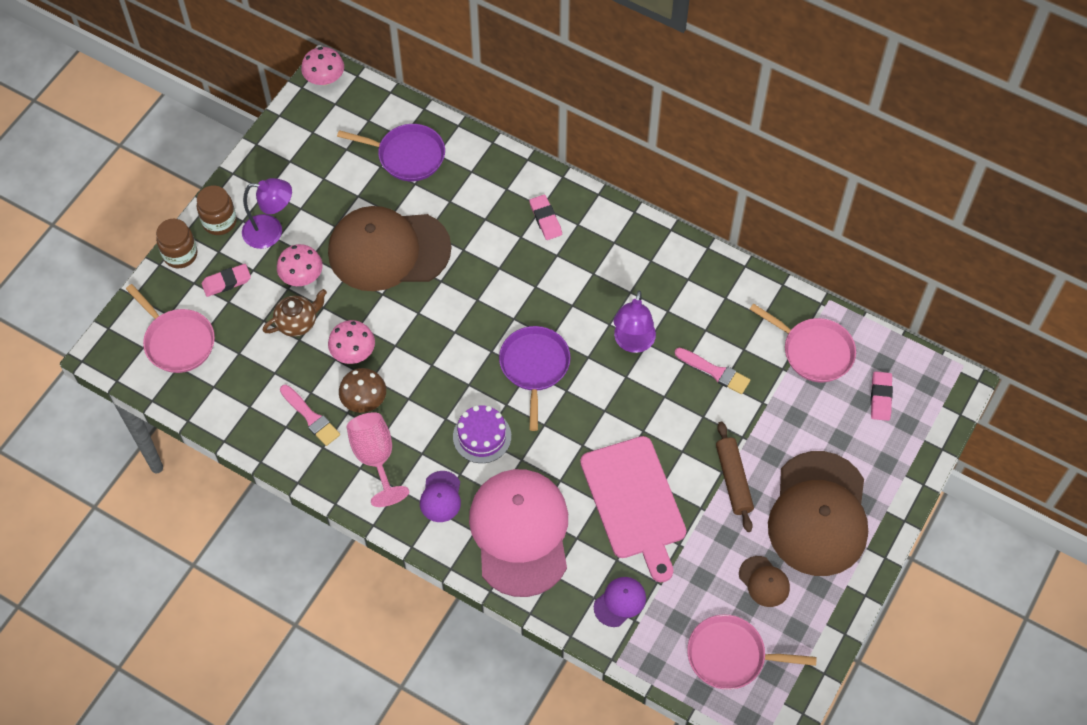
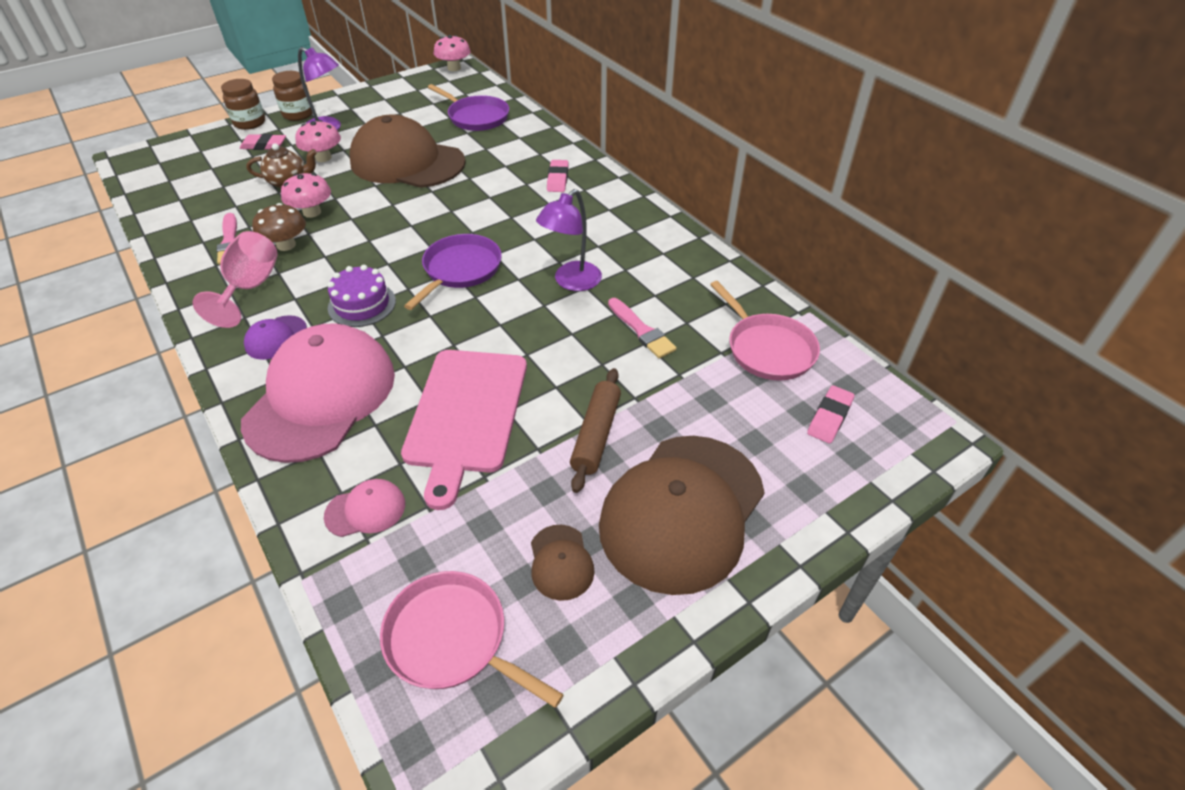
camera: 25 degrees right, 15 degrees down
(177, 341) = (187, 166): pink pan -> none
(620, 602) = (365, 510): purple cap -> pink cap

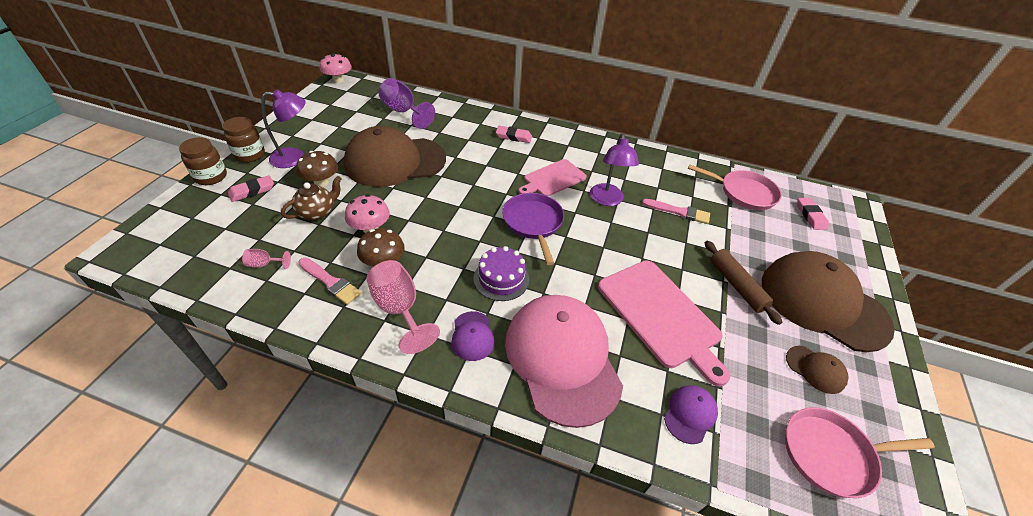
camera: 40 degrees left, 0 degrees up
(204, 207) = (264, 264): none -> pink goblet
(323, 158) = (321, 182): pink mushroom -> brown mushroom
(365, 510) = (690, 414): pink cap -> purple cap
(476, 117) = (403, 112): purple pan -> purple goblet
(541, 237) = (553, 179): none -> pink cutting board
(557, 179) = (513, 137): pink eraser -> pink eraser turned 45 degrees counterclockwise
(682, 511) = (823, 303): brown cap -> brown cap turned 135 degrees clockwise

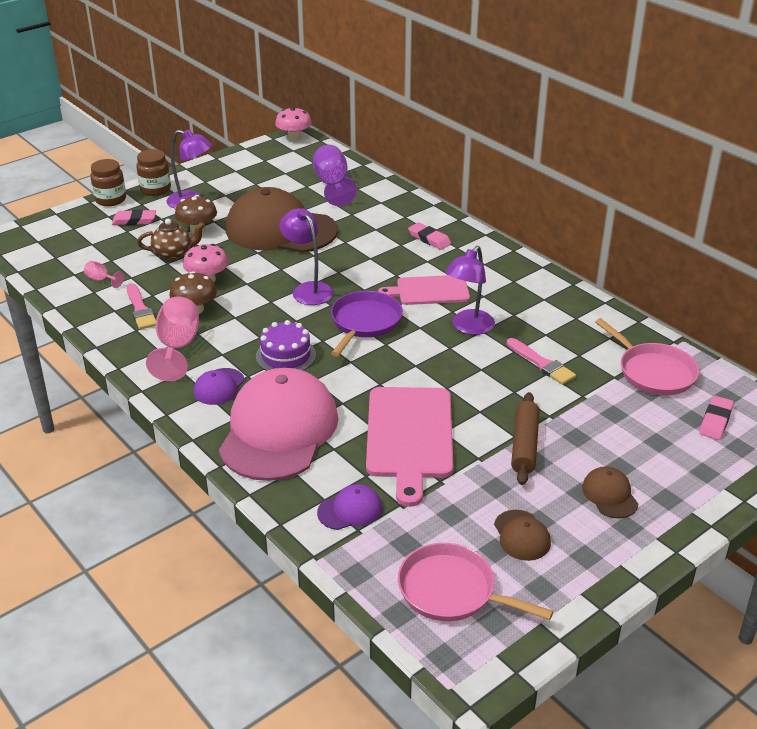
camera: 35 degrees right, 10 degrees down
(464, 208) = (308, 289): none -> purple lamp
(823, 303) = (609, 495): brown cap -> brown cap, size x0.42

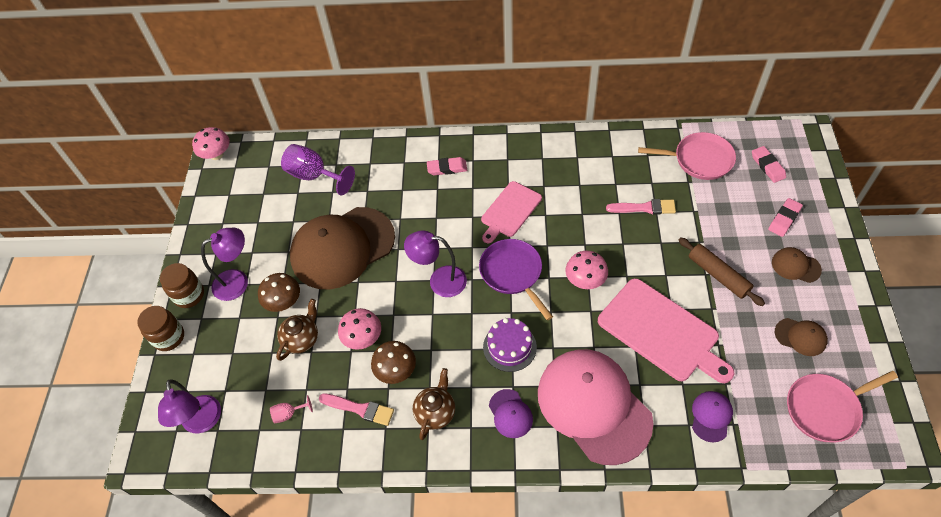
camera: 45 degrees left, 20 degrees up
(134, 220) = (222, 338): pink eraser -> pink eraser (784, 219)
(177, 347) = (435, 412): pink goblet -> brown teapot
(409, 365) = (585, 280): none -> pink mushroom
(468, 327) = (572, 219): purple lamp -> purple lamp (202, 423)

